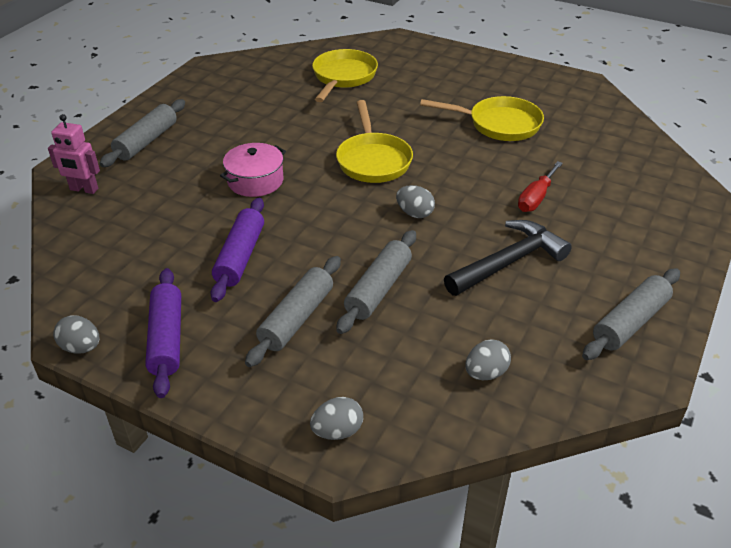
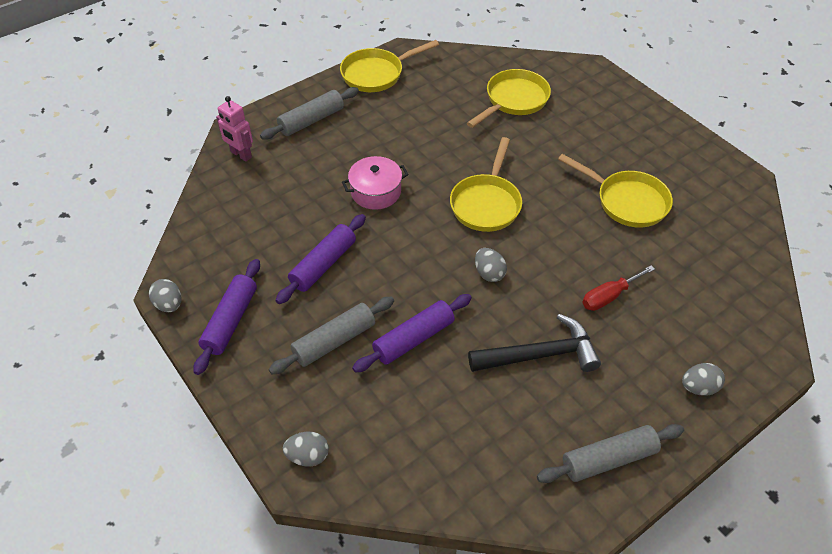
camera: 25 degrees right, 10 degrees up
(192, 88) = (376, 74): none -> yellow pan
(378, 289) = (413, 339): grey rolling pin -> purple rolling pin
(486, 373) = (452, 455): grey egg -> grey egg (698, 387)

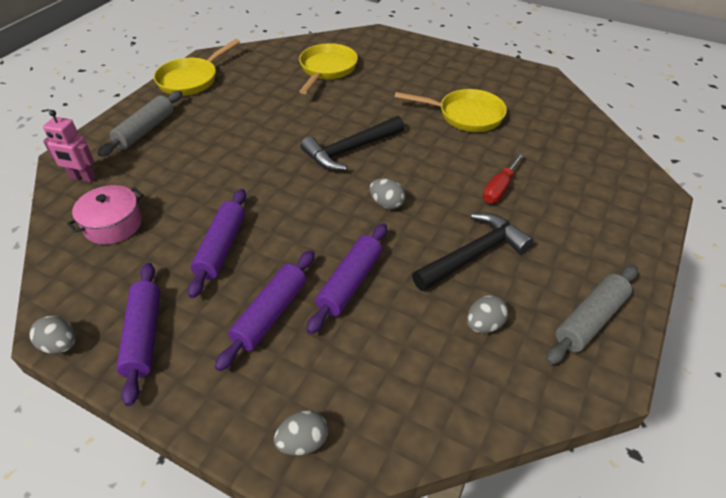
camera: 25 degrees left, 5 degrees down
(334, 341) = (270, 314): grey rolling pin -> purple rolling pin
(376, 192) = (241, 170): pink pot -> pink pot (113, 225)
(486, 203) = (350, 150): yellow pan -> black hammer
(698, 387) = (617, 233): grey egg -> grey egg (484, 325)

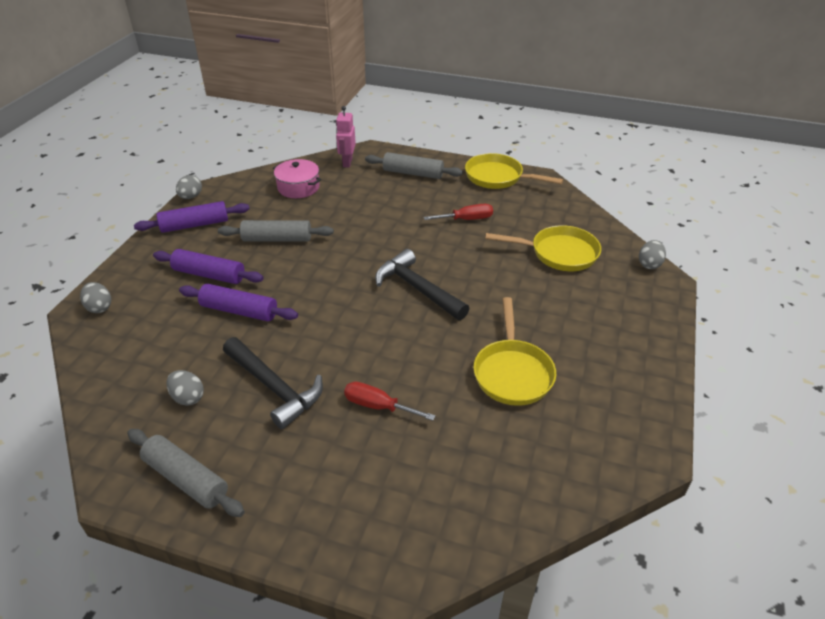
camera: 80 degrees right, 5 degrees down
(221, 248) = (277, 239): purple rolling pin -> grey rolling pin
(253, 108) = (466, 219): none -> red screwdriver
(386, 204) = (340, 322): grey egg -> grey egg (649, 264)

